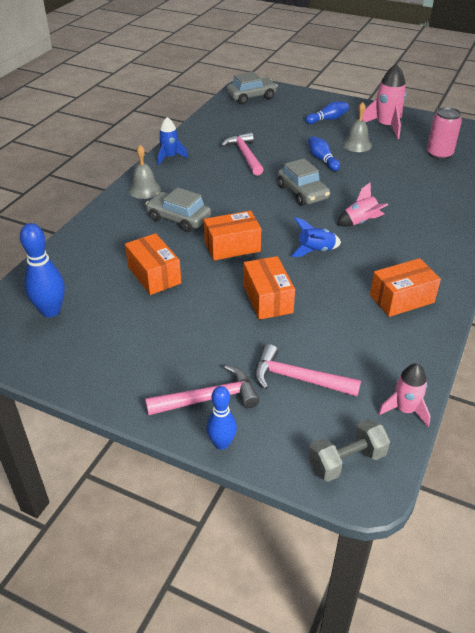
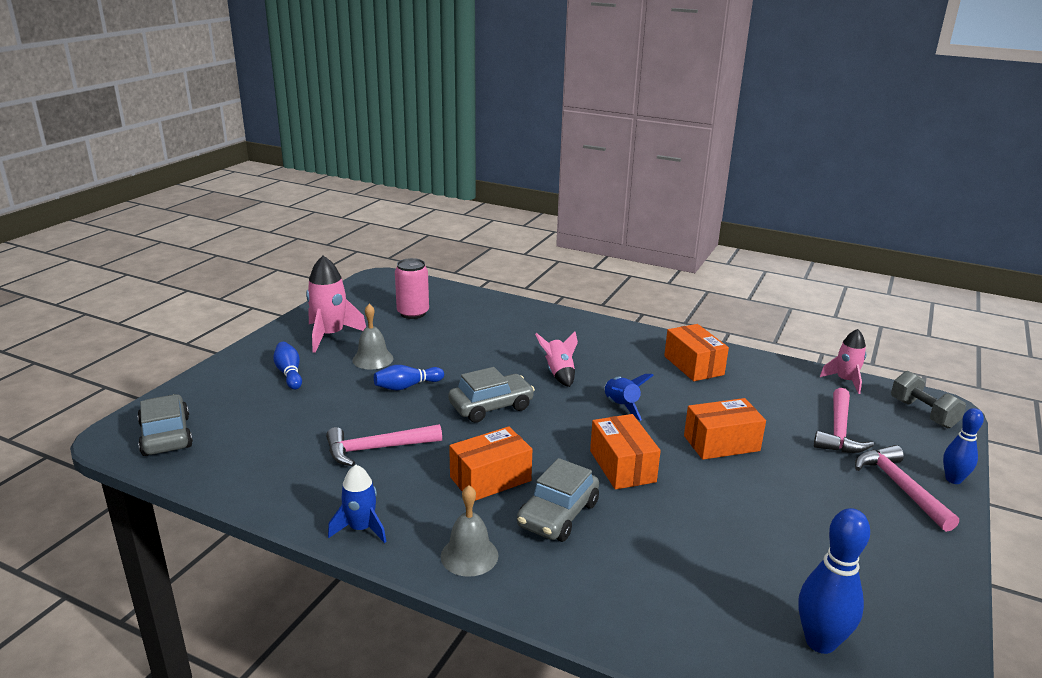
camera: 90 degrees left, 15 degrees down
(154, 275) = (702, 535): orange box -> orange box (490, 479)

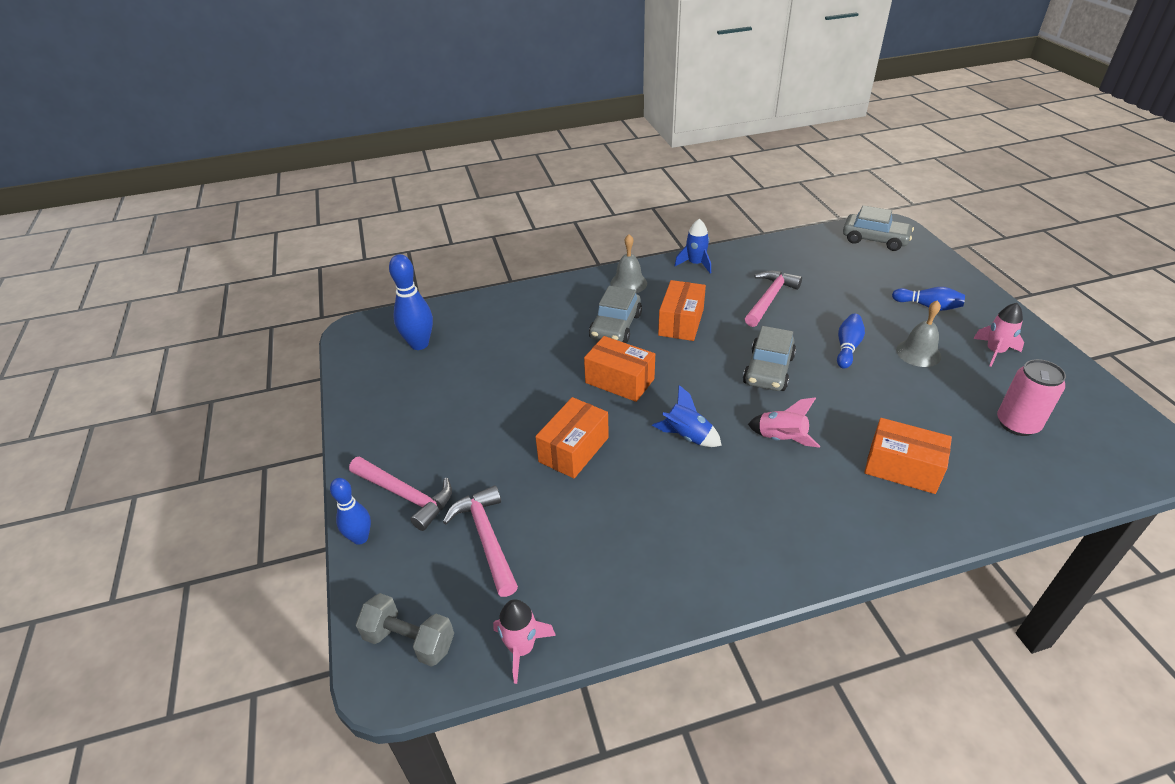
camera: 140 degrees right, 15 degrees up
(330, 335) = (994, 352): pink rocket -> pink rocket, size x0.63
(558, 514) = (615, 326): grey car -> grey car turned 150 degrees counterclockwise
(693, 365) = (694, 546): orange box -> orange box (902, 468)

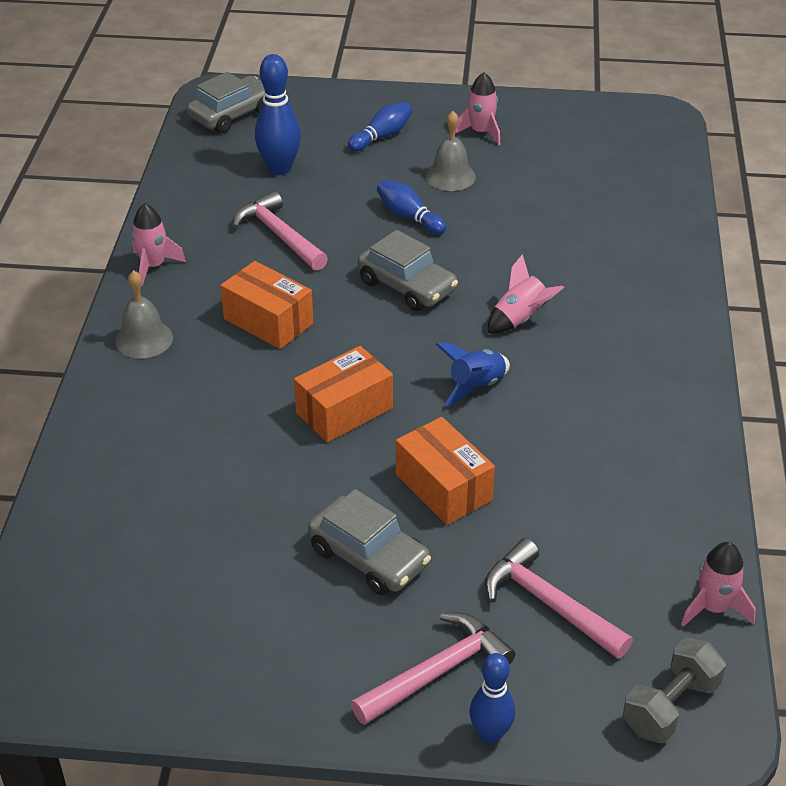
camera: 70 degrees left, 0 degrees up
(419, 344) = (111, 600): blue bowling pin -> blue bowling pin (279, 169)
(486, 538) = (549, 604): pink hammer -> pink hammer turned 45 degrees clockwise
(615, 326) = (231, 381): grey car -> grey car (369, 557)
(695, 264) = (153, 266): blue rocket -> pink rocket
(902, 468) = (602, 259): orange box -> none
(1017, 424) = (584, 168): pink can -> none

